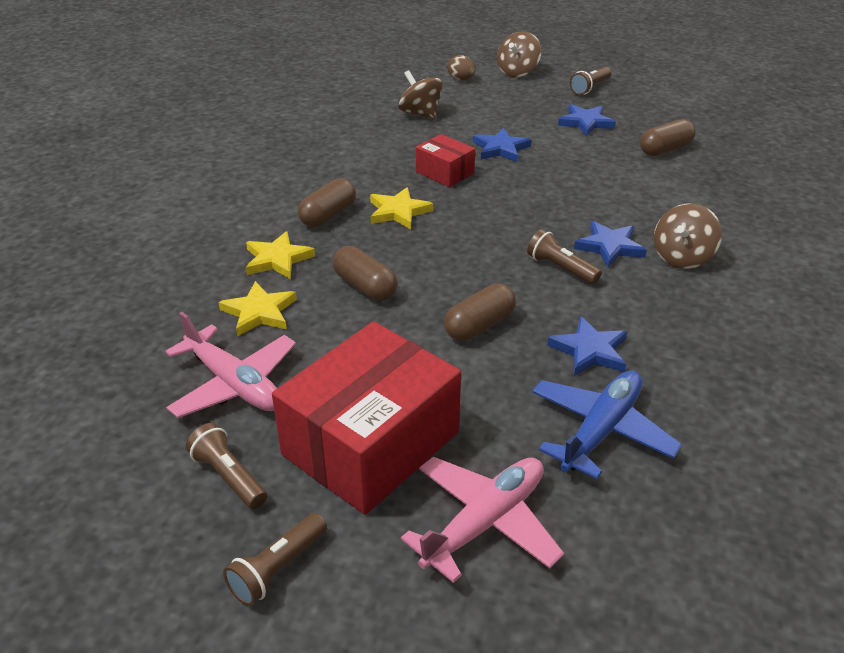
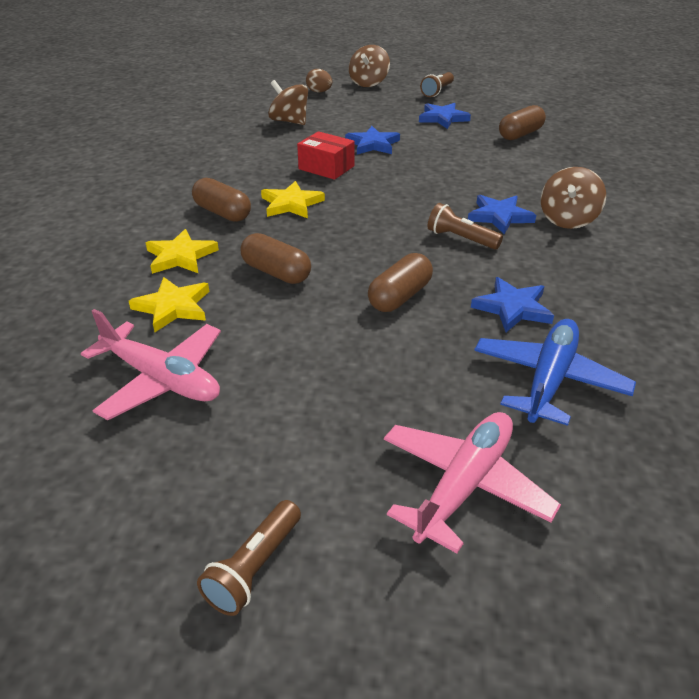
camera: 10 degrees left, 0 degrees up
(228, 477) = (176, 475): brown flashlight -> none
(328, 215) = (222, 213): brown capsule -> brown capsule turned 75 degrees counterclockwise
(371, 443) = (322, 421): red box -> none

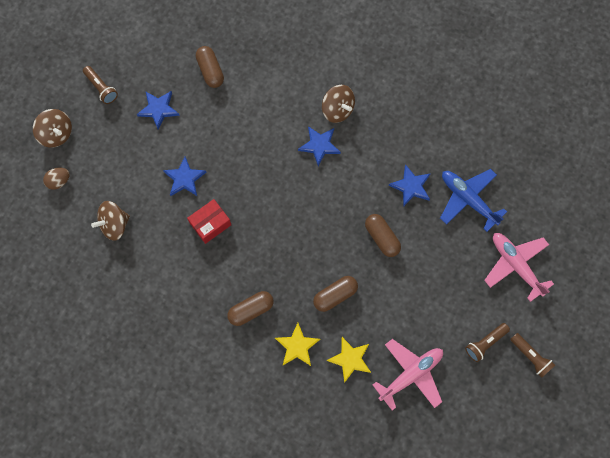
camera: 70 degrees left, 35 degrees up
(291, 204) = (255, 263): yellow star -> none
(461, 239) = (336, 180): brown flashlight -> brown flashlight (485, 343)

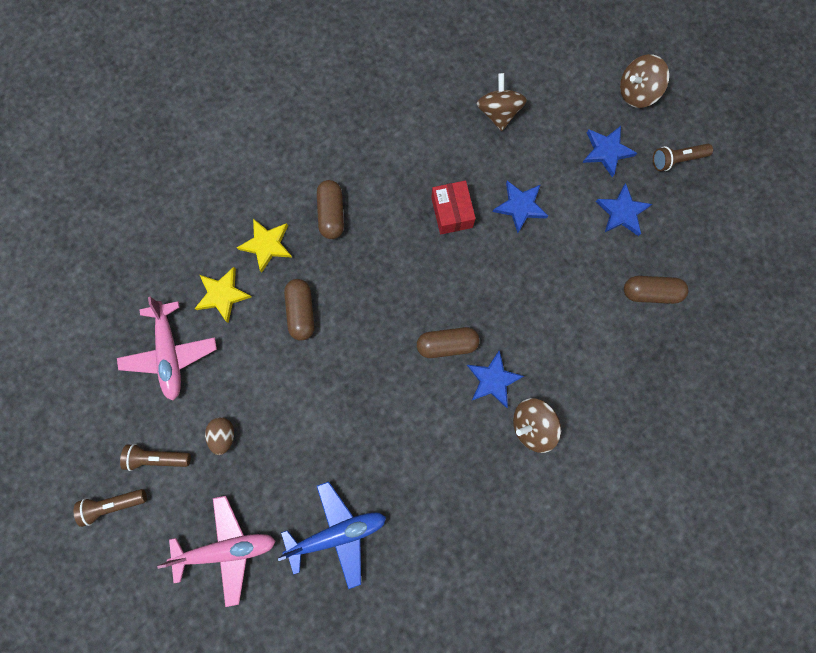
camera: 115 degrees right, 5 degrees up
(59, 181) = (576, 76): brown egg -> brown egg (224, 435)
(382, 238) = (342, 399): brown capsule -> brown capsule (447, 344)
(411, 186) = (388, 468): blue star -> blue star (606, 151)
(485, 343) = (158, 457): brown flashlight -> brown flashlight turned 75 degrees counterclockwise

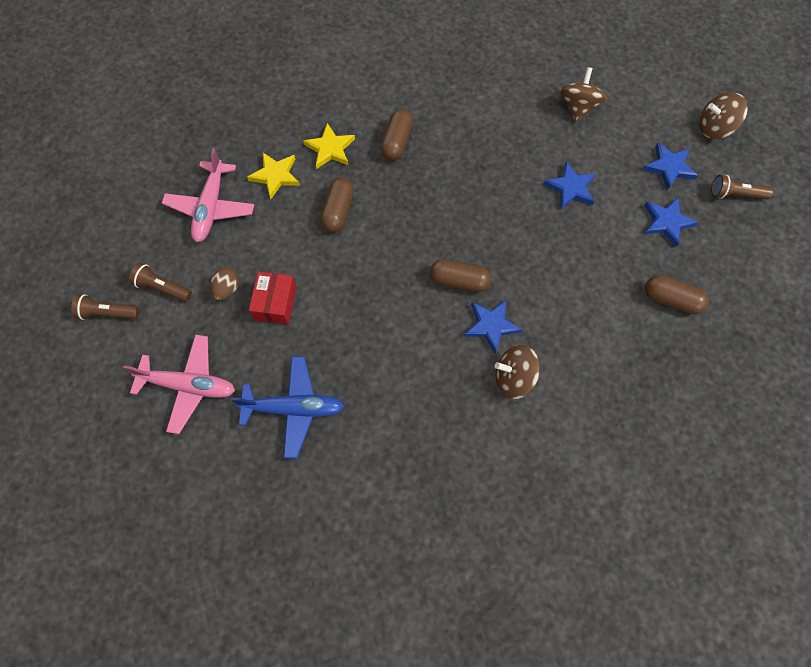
camera: 20 degrees right, 10 degrees down
(452, 212) = (505, 173): red box -> red box (275, 303)

